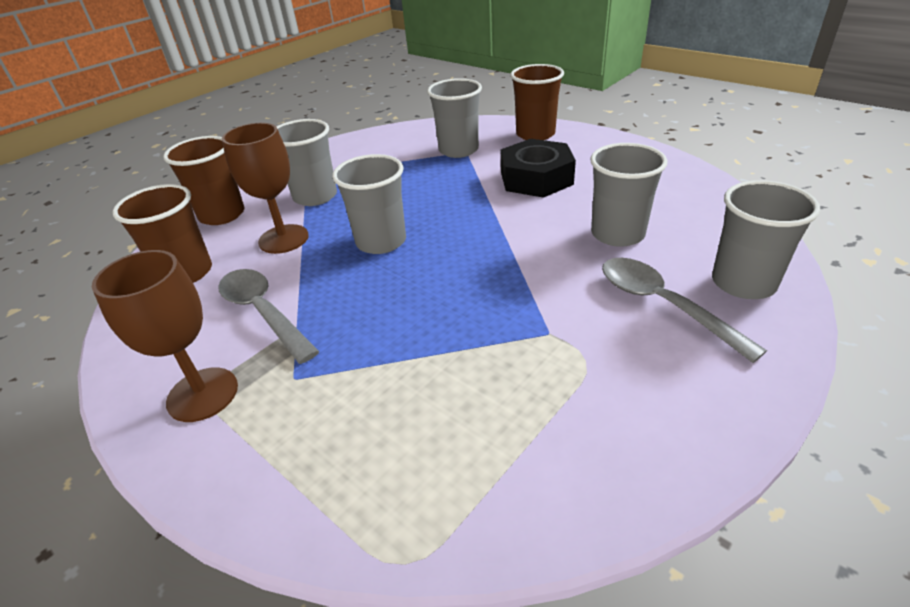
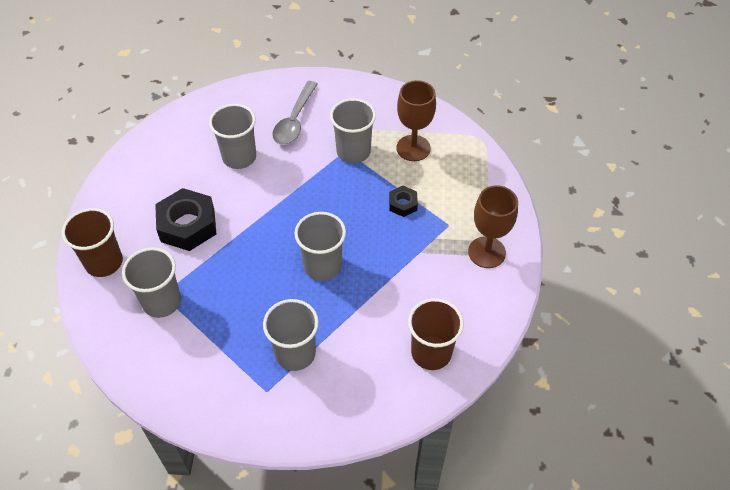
camera: 130 degrees left, 15 degrees up
(222, 215) = (361, 400): brown cup -> none
(263, 312) = (424, 275): grey spoon -> none
(283, 239) = (359, 326): brown goblet -> brown goblet (413, 148)
(384, 347) = (403, 204): none -> black nut
(743, 283) = (257, 99): grey cup -> grey cup (353, 152)

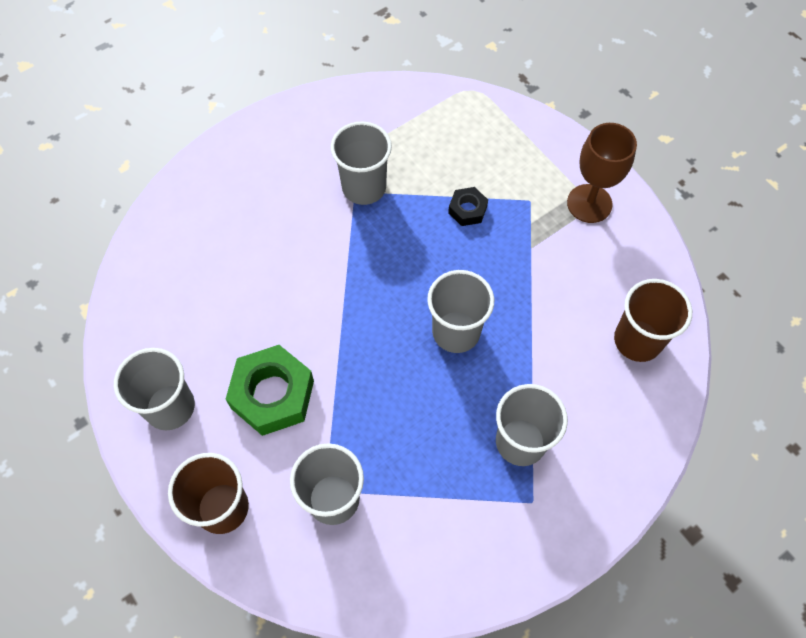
camera: 40 degrees left, 10 degrees up
(187, 225) = (272, 394): black nut -> green nut
(239, 157) = (249, 277): grey cup -> grey cup (170, 407)
(294, 120) = (267, 194): grey spoon -> none
(413, 148) = (419, 143): brown goblet -> none

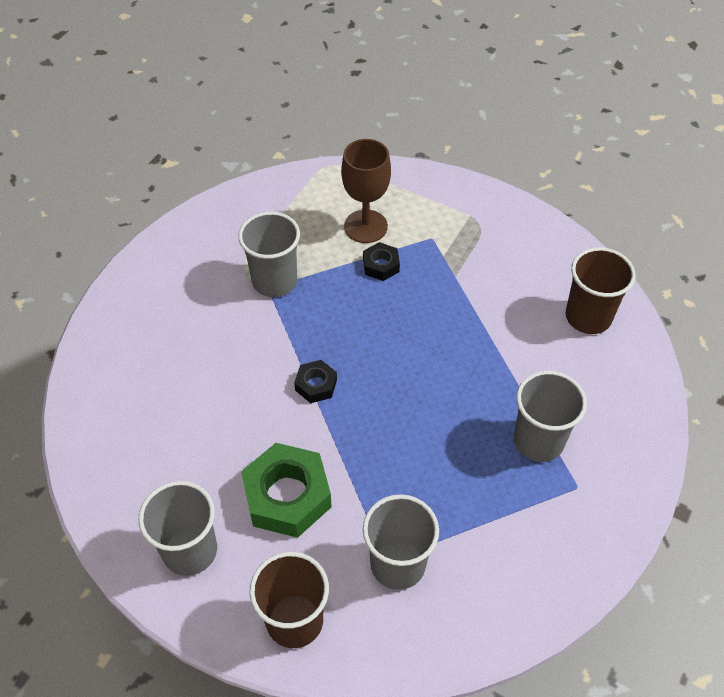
camera: 25 degrees left, 10 degrees down
(349, 302) = (316, 385): none -> black nut
(456, 332) = (429, 371): grey cup -> none
(589, 203) = (484, 222): brown goblet -> brown goblet (365, 226)

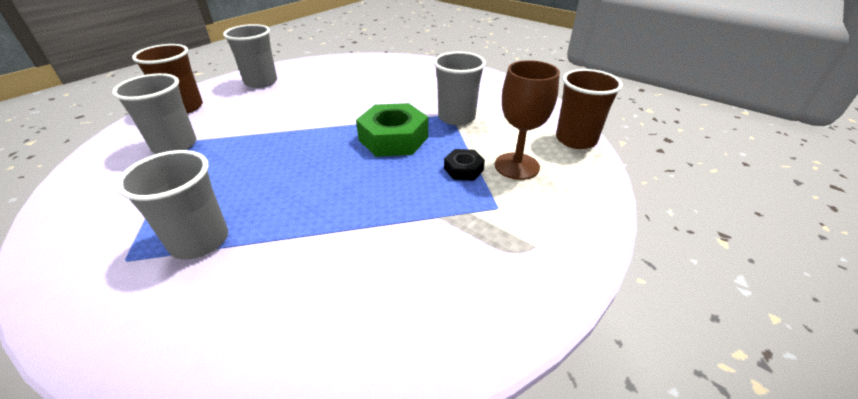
camera: 100 degrees right, 15 degrees down
(287, 496) = (267, 110): green nut -> green nut (393, 138)
(316, 385) = (347, 127): black nut -> none
(588, 317) = (332, 336): brown cup -> brown cup (576, 140)

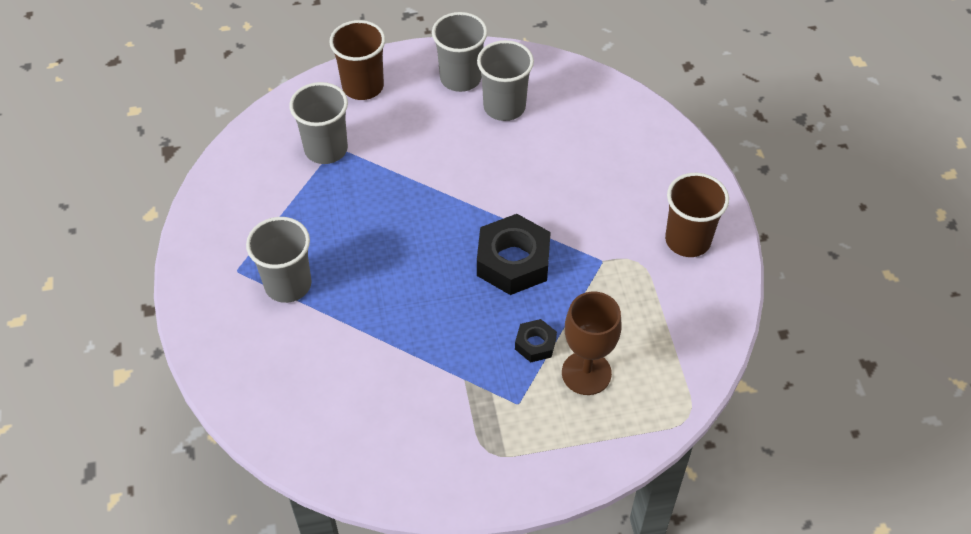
camera: 40 degrees right, 15 degrees up
(393, 138) = (513, 261): green nut -> black nut
(456, 117) = (604, 270): grey cup -> grey cup (504, 107)
(576, 140) = (686, 381): brown cup -> brown cup (687, 240)

